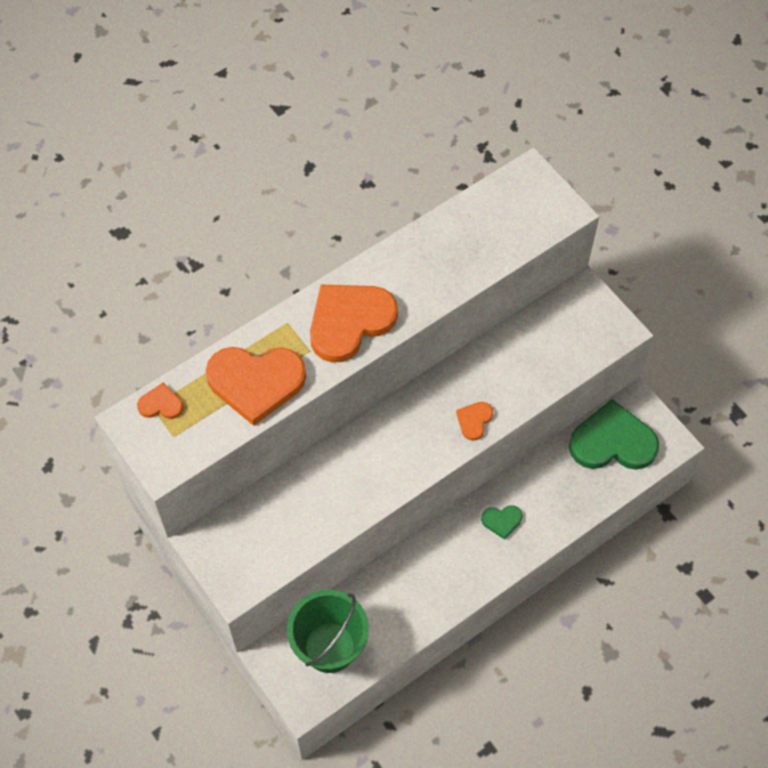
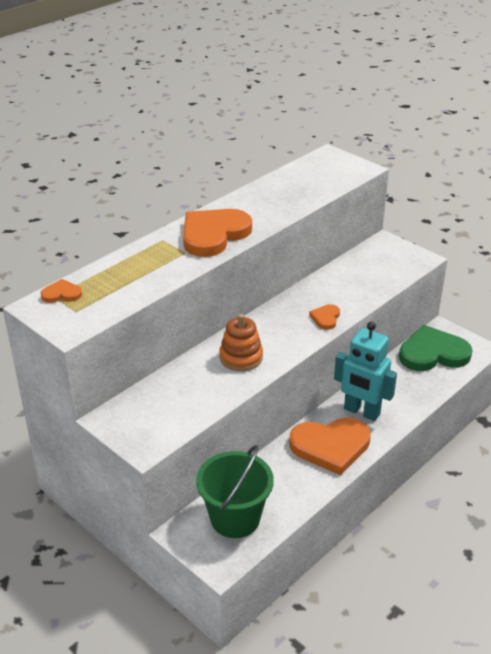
camera: 10 degrees left, 25 degrees down
(256, 382) = (143, 274): orange heart -> orange heart (330, 446)
(362, 471) = (241, 357): none -> orange stacking toy
(502, 521) = (361, 412): green heart -> turquoise robot

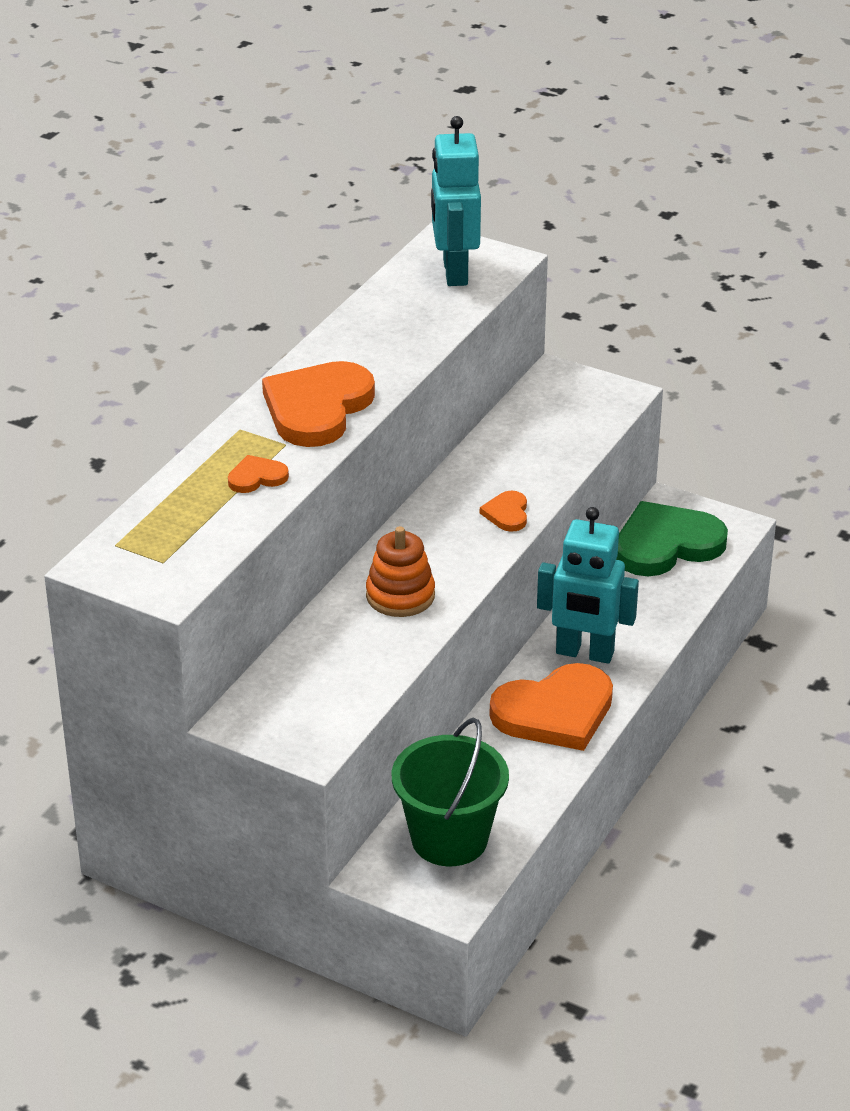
camera: 15 degrees left, 0 degrees up
(61, 294) = (126, 539): orange heart -> orange heart (257, 477)
(329, 171) = (454, 272): none -> turquoise robot

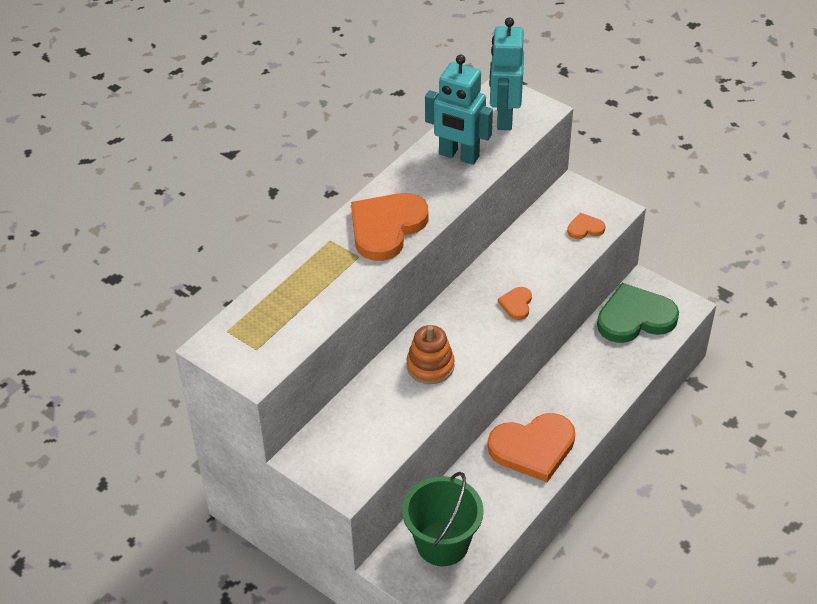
camera: 10 degrees right, 10 degrees up
(257, 477) = (333, 283): orange heart -> orange heart (585, 228)
(584, 653) = (562, 402): turquoise robot -> turquoise robot (458, 156)

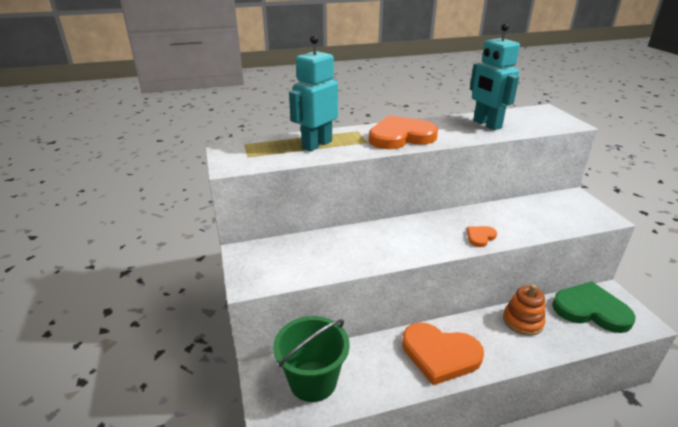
camera: 35 degrees right, 15 degrees down
(430, 366) = (382, 243): orange stacking toy -> orange stacking toy (522, 321)
(504, 118) = (537, 119): turquoise robot -> turquoise robot (316, 145)
(585, 228) = (571, 218): orange heart -> none

